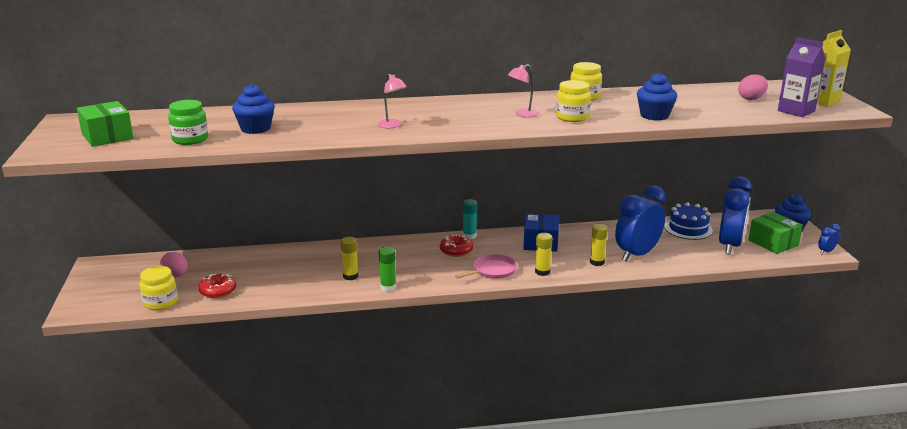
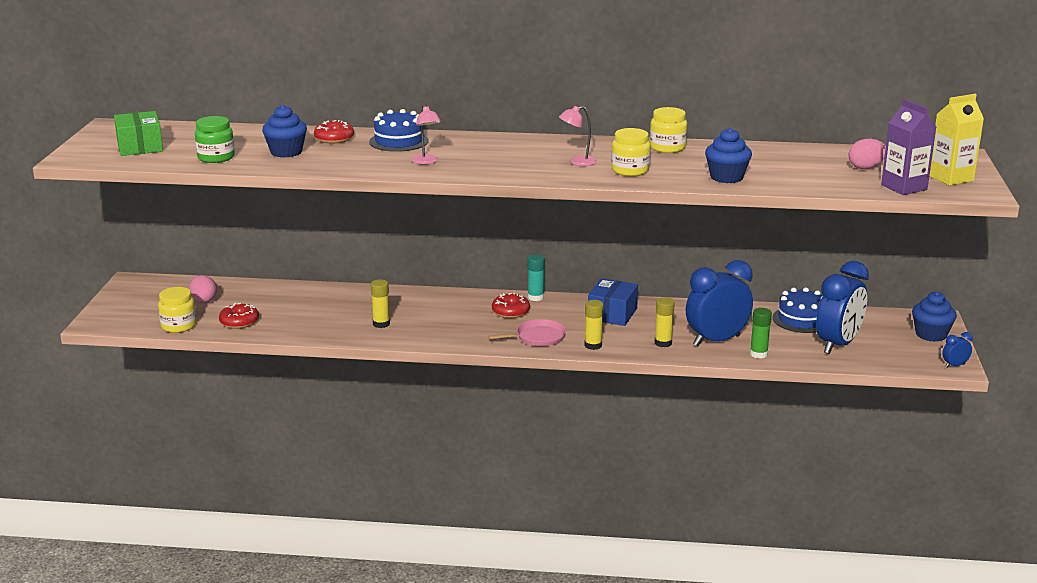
camera: 15 degrees right, 0 degrees up
(293, 113) = (334, 139): none -> red donut
(353, 111) = (399, 141): none -> blue cake
(388, 287) = (414, 340): green glue stick -> green glue stick (758, 354)
(773, 243) = (895, 348): green box -> none

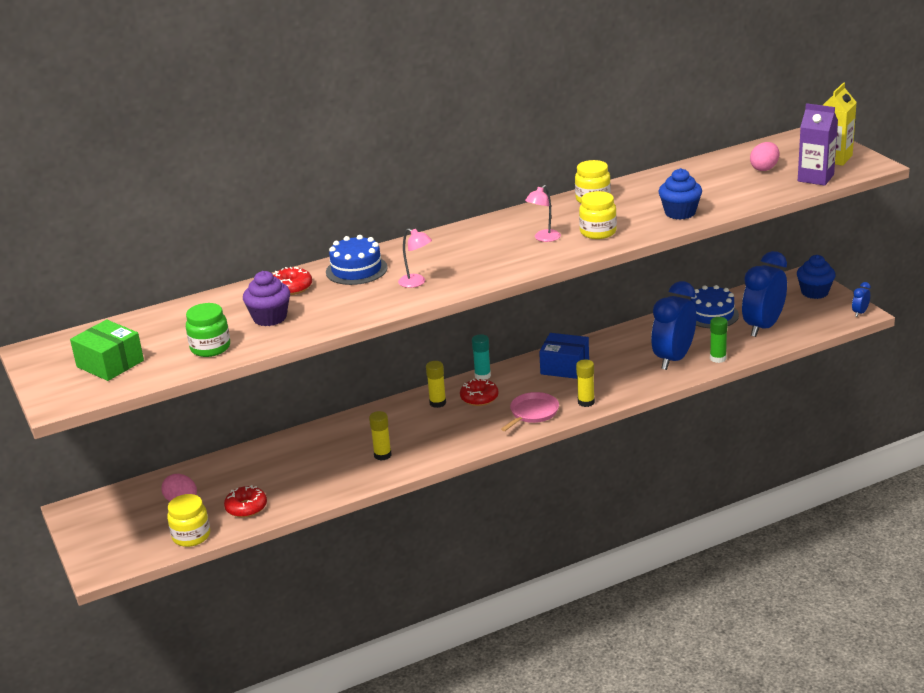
camera: 30 degrees left, 5 degrees up
(286, 152) = (270, 318): blue cupcake -> purple cupcake
(612, 314) = (565, 367): blue box -> blue box turned 60 degrees counterclockwise
(663, 343) = (636, 377): yellow glue stick -> yellow glue stick (437, 403)
(838, 344) = (763, 327): blue clock -> blue clock turned 150 degrees counterclockwise

